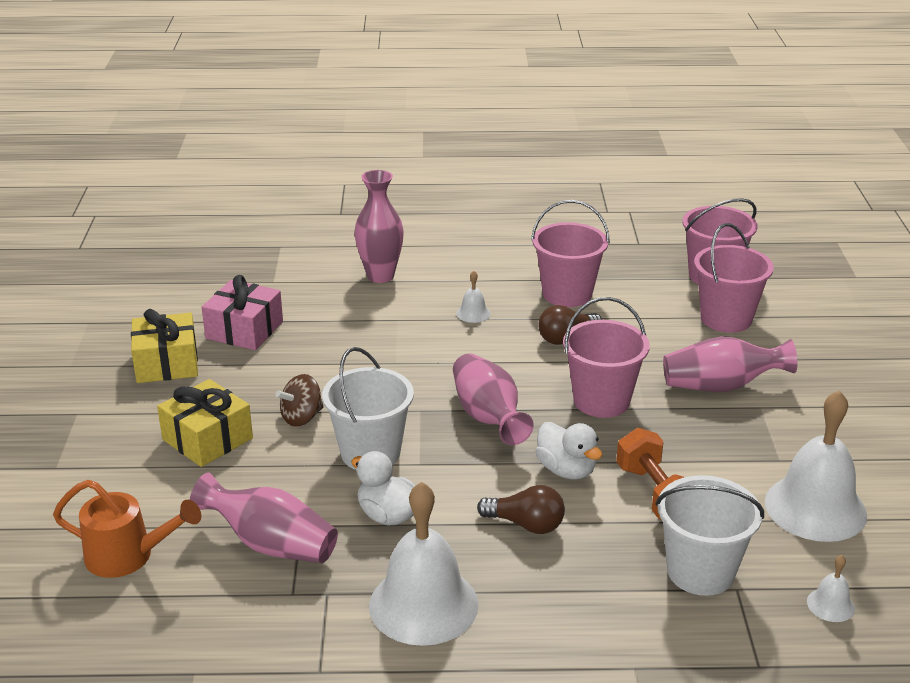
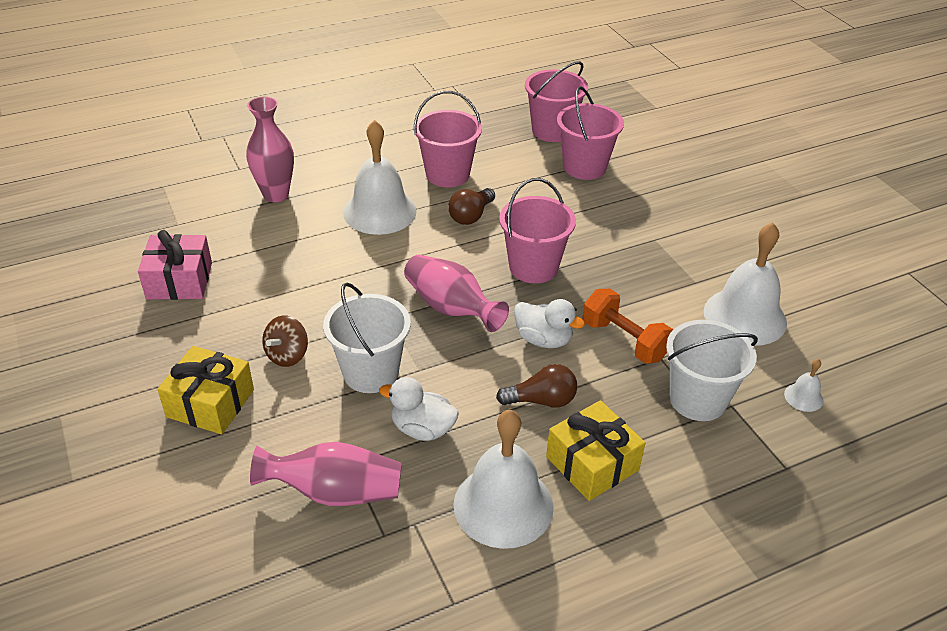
camera: 25 degrees left, 10 degrees up
(129, 556) = (206, 550): orange watering can -> none
(167, 363) = (122, 336): yellow gift -> yellow gift (592, 463)
(473, 313) = (380, 211): white bell -> white bell, size x2.34
(721, 386) = (616, 229): pink vase -> none

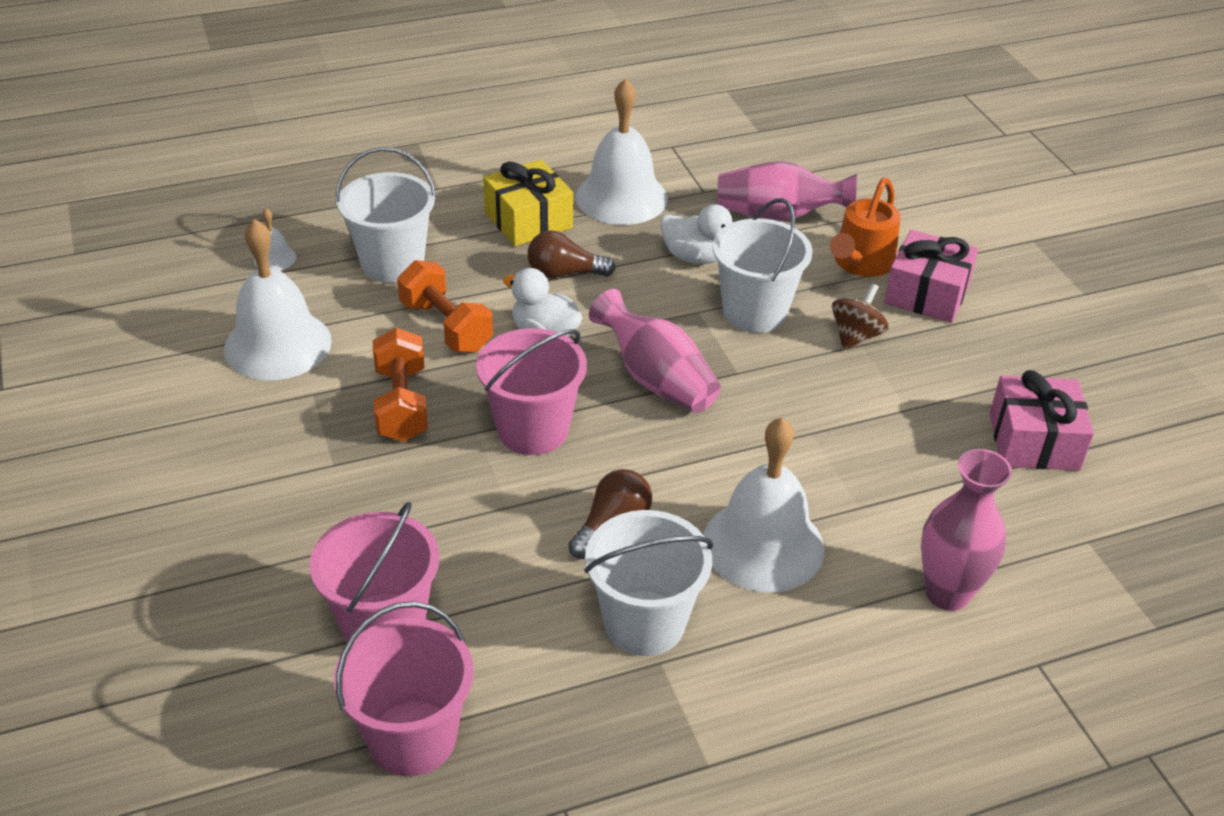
camera: 175 degrees left, 0 degrees up
(210, 403) = (926, 293): yellow gift -> pink gift
(263, 433) = (860, 264): none -> orange watering can
(447, 174) = (644, 623): pink bucket -> white bucket
(630, 278) = (402, 404): none -> orange dumbbell

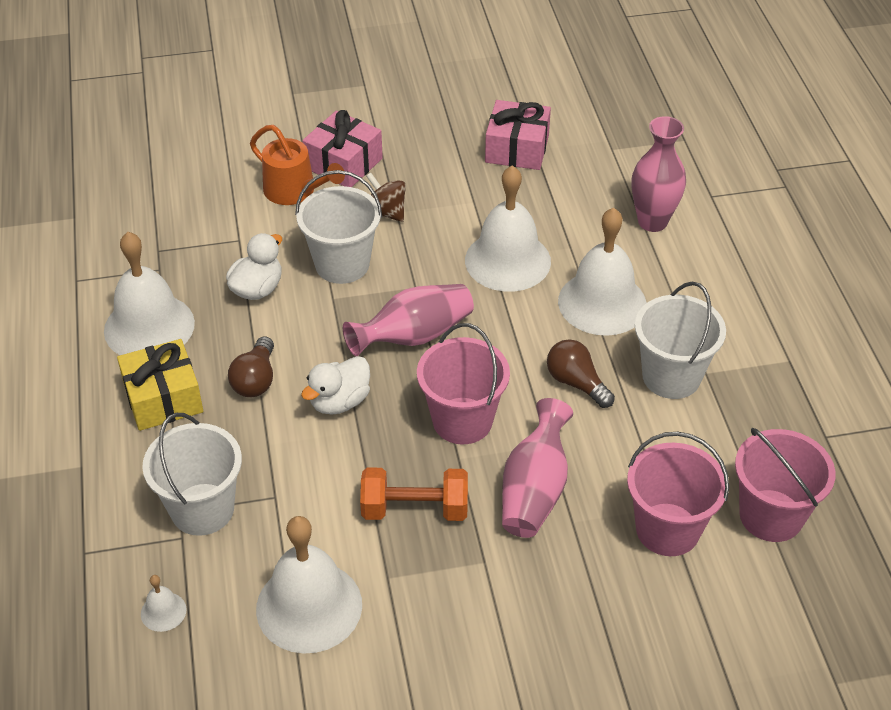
camera: 80 degrees left, 5 degrees up
(446, 326) = (312, 471): orange dumbbell -> none
(778, 216) = (213, 227): pink vase -> pink vase (534, 490)
(810, 448) = (507, 260): none -> white bell

